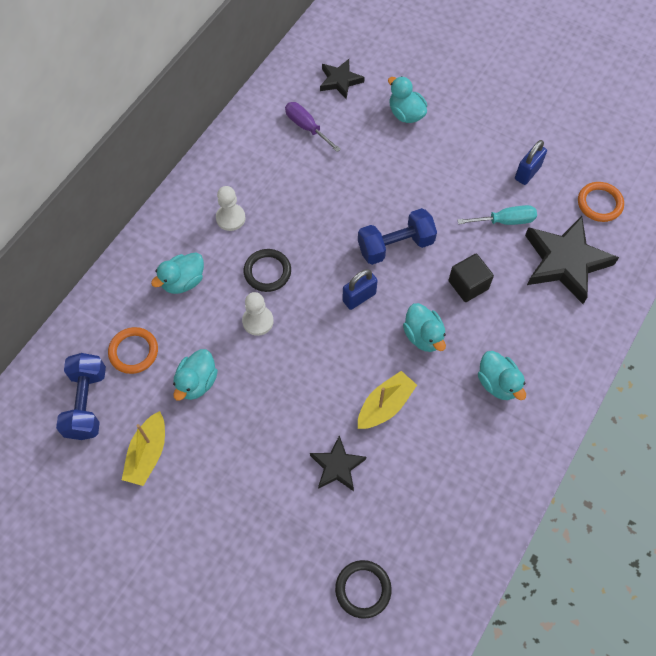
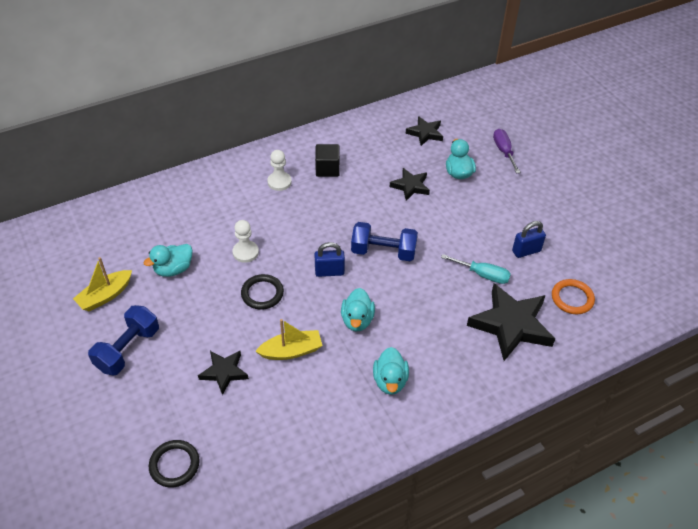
camera: 30 degrees right, 15 degrees down
(87, 403) = (94, 246): blue dumbbell -> blue dumbbell (128, 349)
(133, 351) = (149, 231): orange ring -> none
(183, 281) = (216, 205): turquoise duck -> none
(267, 272) = (277, 225): black ring -> black ring (262, 293)
(306, 127) = (378, 151): purple screwdriver -> purple screwdriver (504, 151)
(369, 154) = (410, 186): none -> black star
(468, 285) = (419, 303): black cube -> black cube (327, 169)

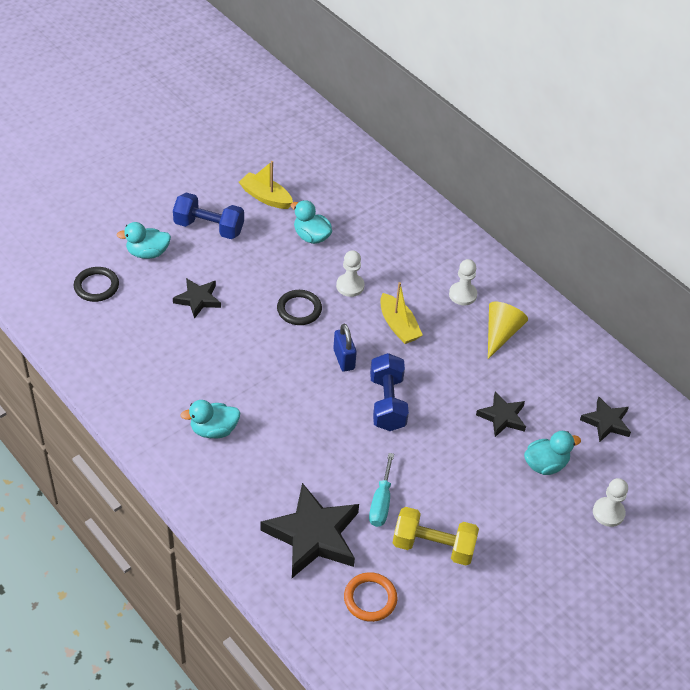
camera: 75 degrees right, 0 degrees up
(291, 351) = (233, 345): yellow boat -> yellow boat (398, 326)
(327, 169) = (501, 334): black cube -> yellow cone
(357, 320) = (284, 392): turquoise duck -> turquoise duck (147, 253)
(504, 151) = (608, 513): purple screwdriver -> white pawn
(526, 251) = (433, 546): blue padlock -> yellow dumbbell

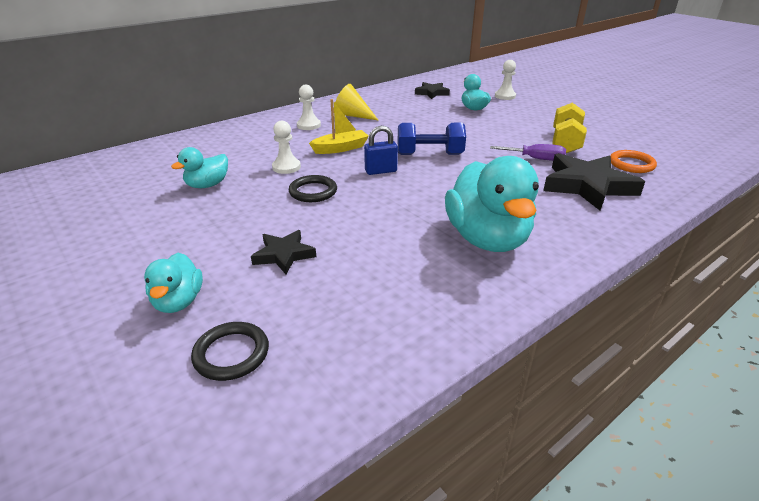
camera: 85 degrees left, 15 degrees down
(209, 227) = (155, 250): blue dumbbell -> none
(214, 430) = (487, 239): turquoise duck -> turquoise duck, size x1.92
(265, 197) = (126, 211): yellow boat -> none
(381, 502) = (535, 159): turquoise screwdriver -> purple screwdriver
(502, 417) = (434, 118): black star -> none

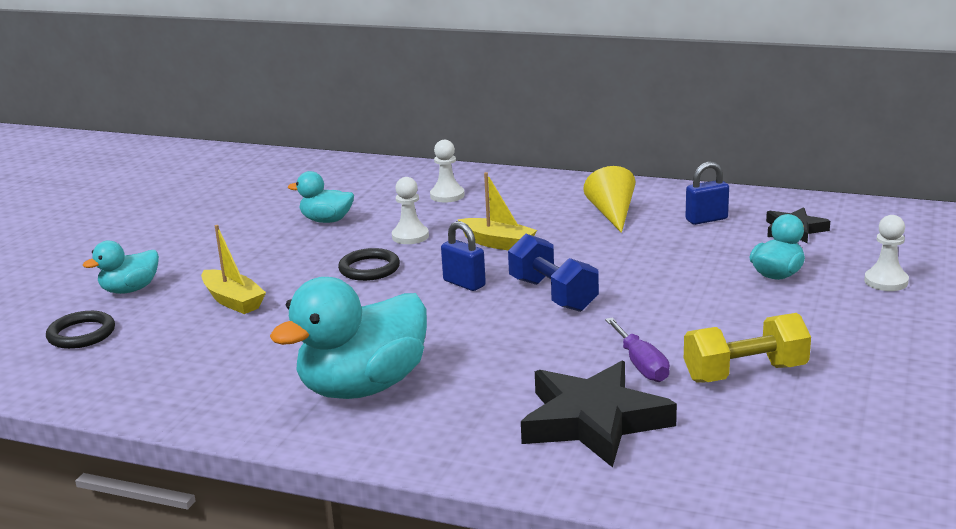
camera: 60 degrees right, 10 degrees down
(284, 255) = (233, 301): black star -> yellow boat
(308, 125) = (540, 205): white pawn -> white pawn (447, 195)
(393, 102) = (706, 219): none -> blue padlock
(631, 164) = (731, 443): orange ring -> none

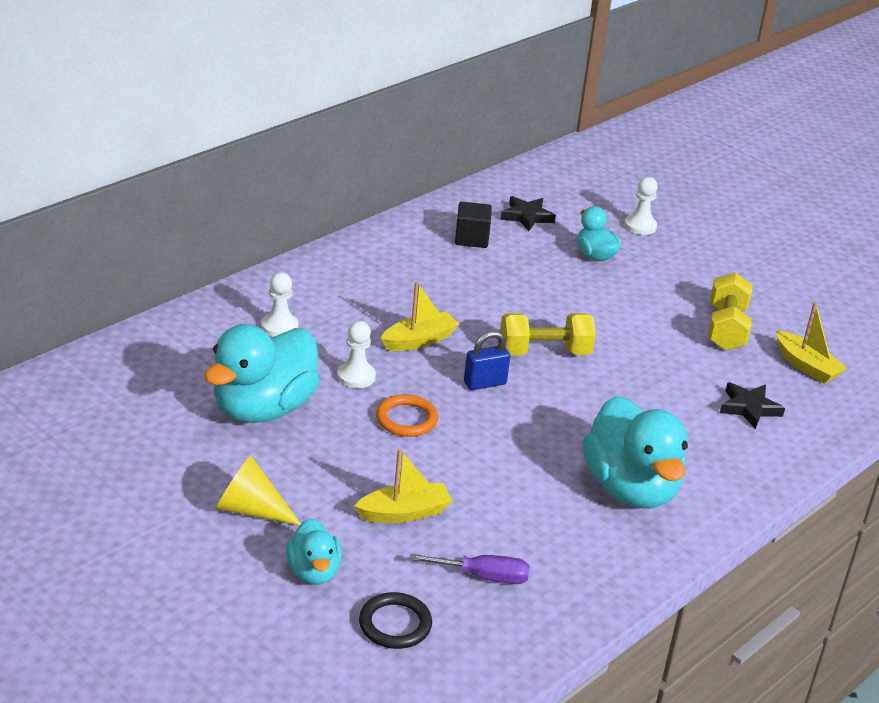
camera: 70 degrees left, 10 degrees up
(326, 220) = (263, 409): turquoise duck -> turquoise duck, size x1.92
(369, 268) = (406, 419): black ring -> orange ring
(553, 295) = (544, 352): blue dumbbell -> yellow dumbbell
(593, 421) = (749, 408): black star -> black star, size x0.55
(612, 214) = (416, 270): yellow cone -> yellow cone (251, 509)
(641, 365) = (685, 360): purple screwdriver -> purple screwdriver (483, 577)
(706, 219) = (471, 239): blue padlock -> black cube
(740, 440) = (806, 366): none -> yellow boat

